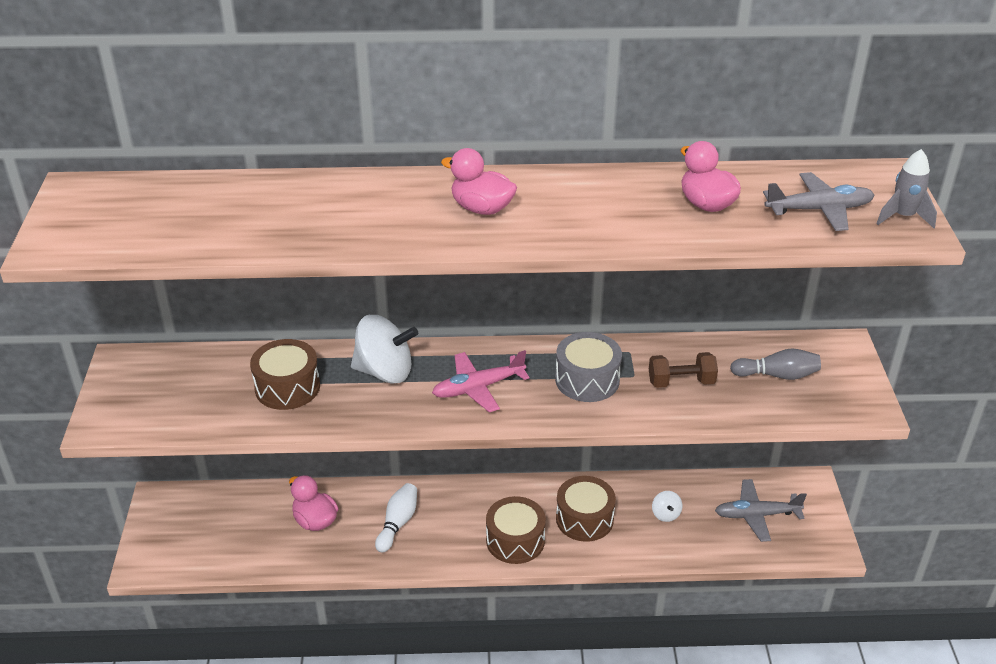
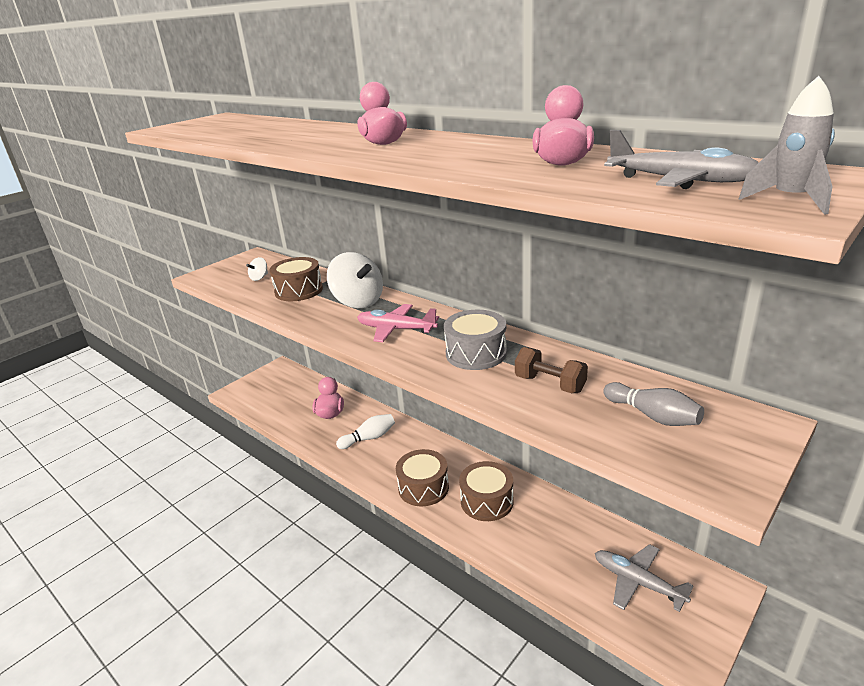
camera: 45 degrees right, 10 degrees down
(665, 514) = (554, 534): white spinning top -> white spinning top (259, 278)

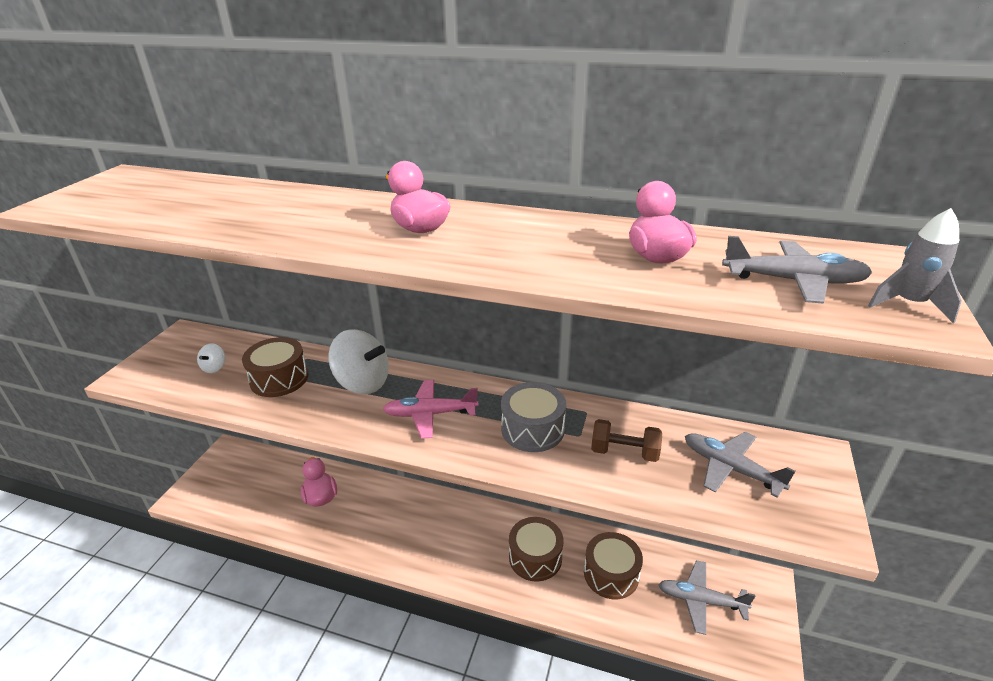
camera: 25 degrees left, 5 degrees up
(369, 438) = (380, 517): white bowling pin -> none
(423, 487) = (466, 560): brown drum -> brown drum (611, 574)
(652, 416) = (731, 468): grey bowling pin -> grey plane

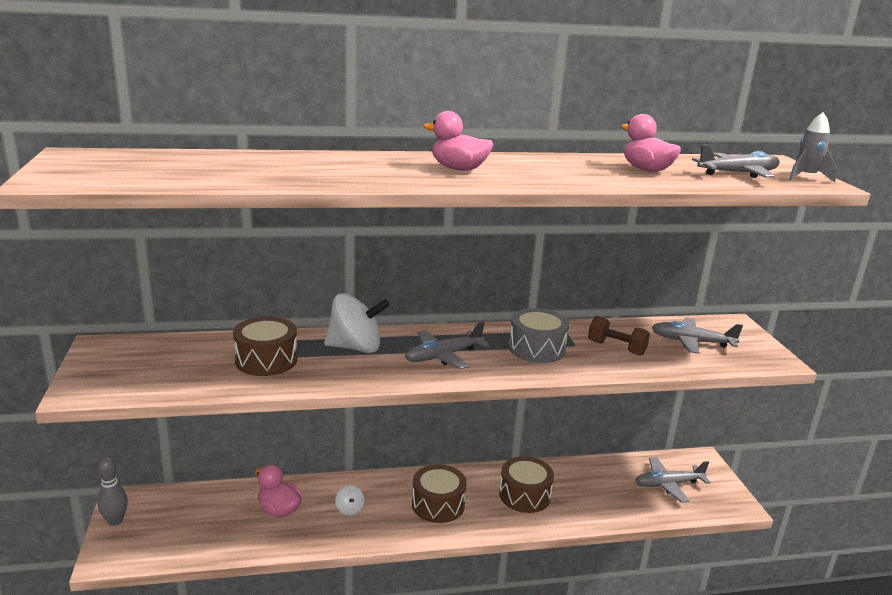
camera: 30 degrees left, 10 degrees down
(209, 467) = (115, 521): none -> grey bowling pin
(214, 367) = (180, 365): white spinning top -> white spinning top (349, 509)
(430, 414) = (443, 356): pink plane -> grey plane
(611, 574) = (592, 488): brown drum -> brown drum (438, 504)
(624, 452) = (616, 348): brown dumbbell -> brown dumbbell turned 45 degrees clockwise

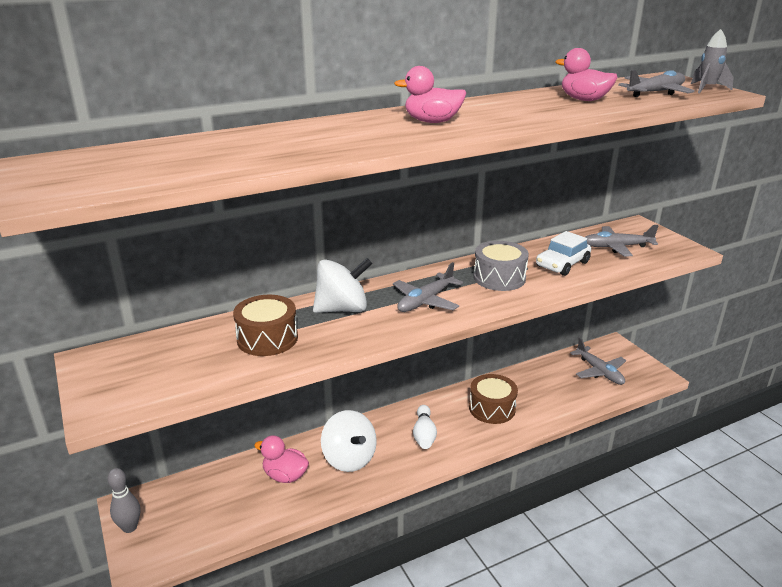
camera: 15 degrees left, 5 degrees up
(349, 509) = (349, 458): white spinning top -> white spinning top, size x2.16
(438, 504) = (424, 434): brown drum -> white bowling pin
(616, 348) = (562, 264): brown dumbbell -> white car
(668, 484) = (599, 371): grey plane -> grey plane turned 90 degrees counterclockwise

